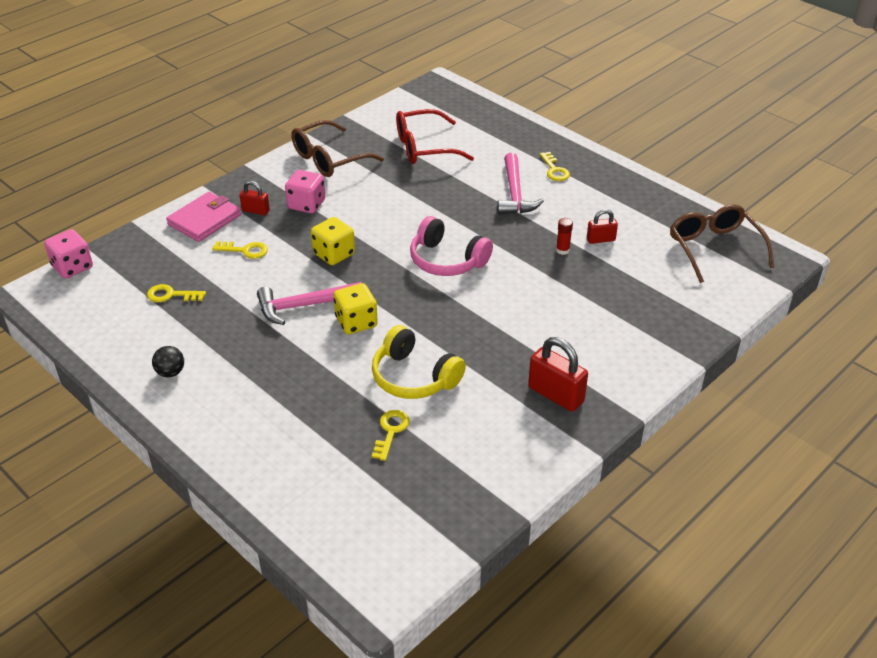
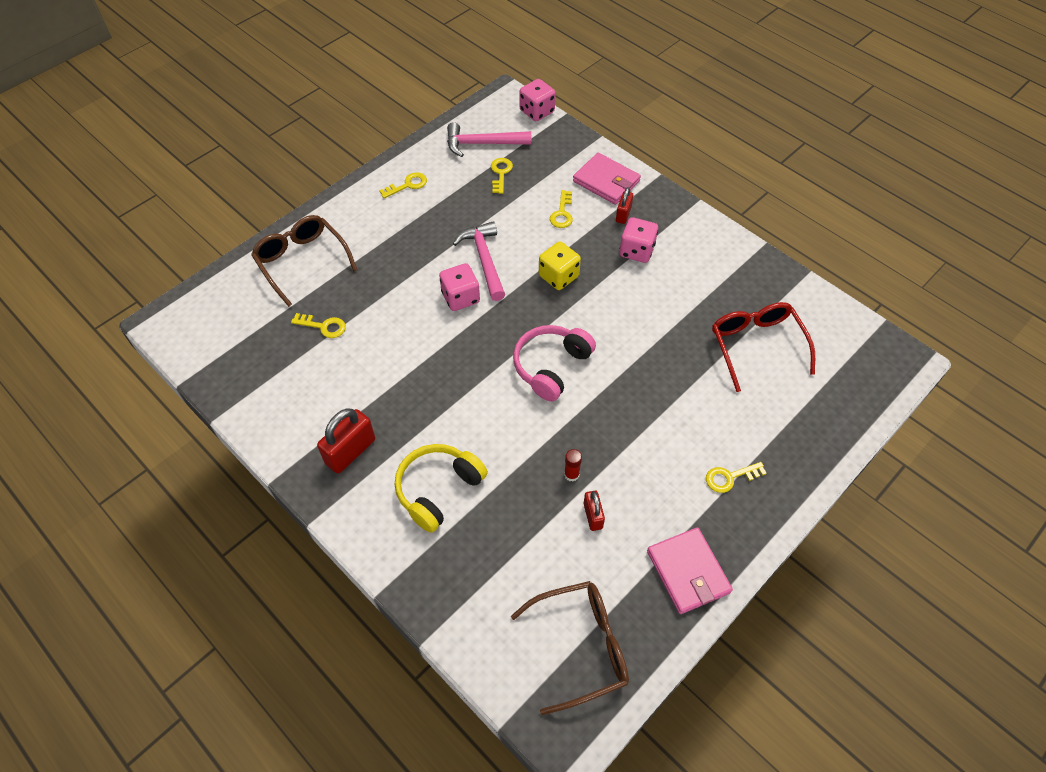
camera: 90 degrees right, 15 degrees up
(170, 372) = (407, 185): black ball -> yellow key
(329, 159) = (719, 263): brown glasses -> brown glasses (302, 261)
(356, 322) = (460, 297): yellow dice -> pink dice
(414, 377) = (386, 341): yellow headphones -> yellow headphones (438, 489)
(515, 194) = (675, 432): pink hammer -> pink hammer (482, 144)
(640, 195) = (688, 572): none -> pink wallet

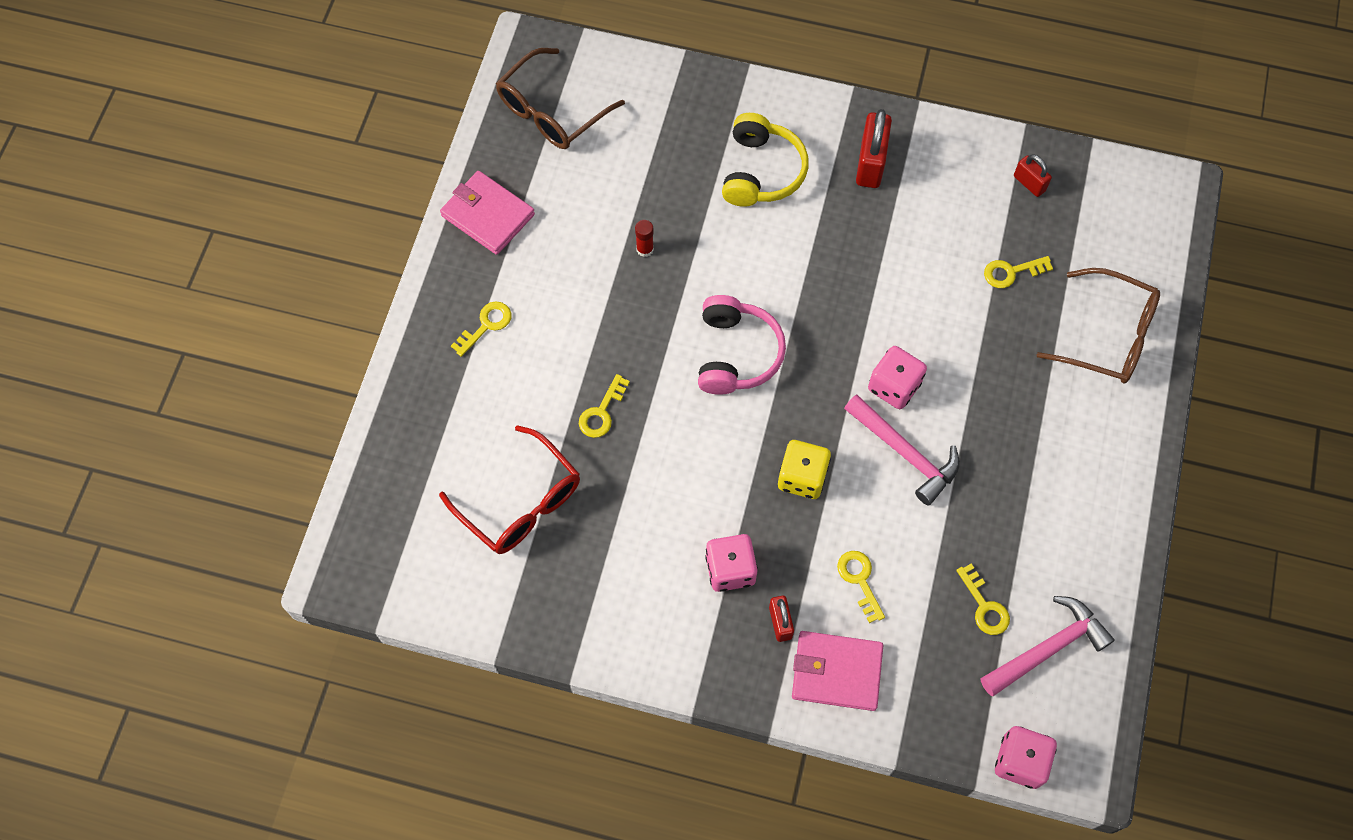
camera: 150 degrees right, 10 degrees up
(407, 185) = (1086, 516): yellow key -> yellow key (602, 412)
(593, 516) = (602, 221): red padlock -> red padlock (1029, 183)

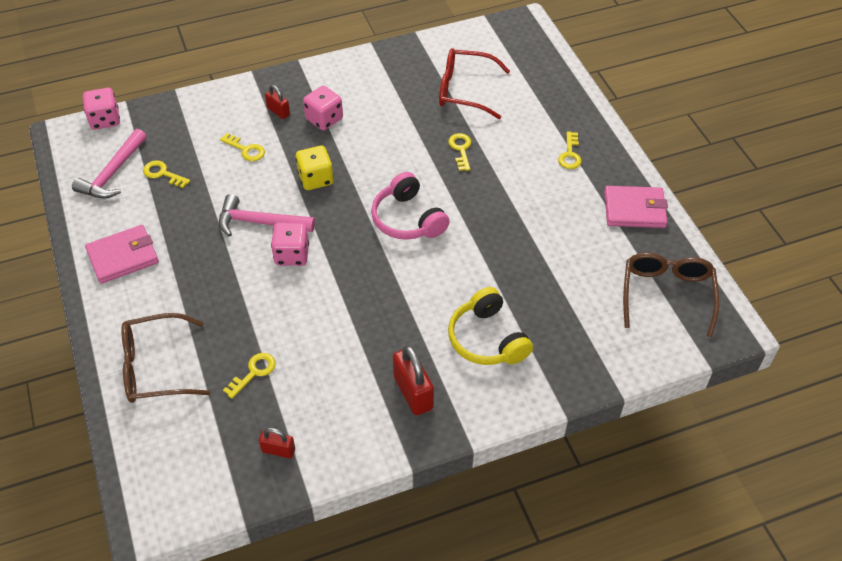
camera: 145 degrees right, 15 degrees down
(645, 249) = (519, 245): red glue stick -> none
(836, 672) = (232, 107): pink wallet -> pink wallet (123, 256)

